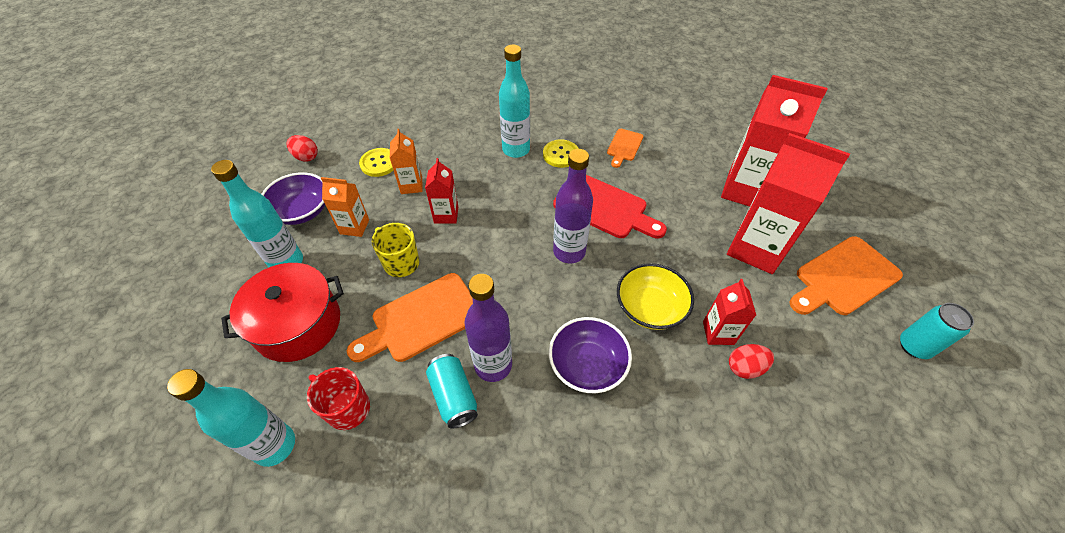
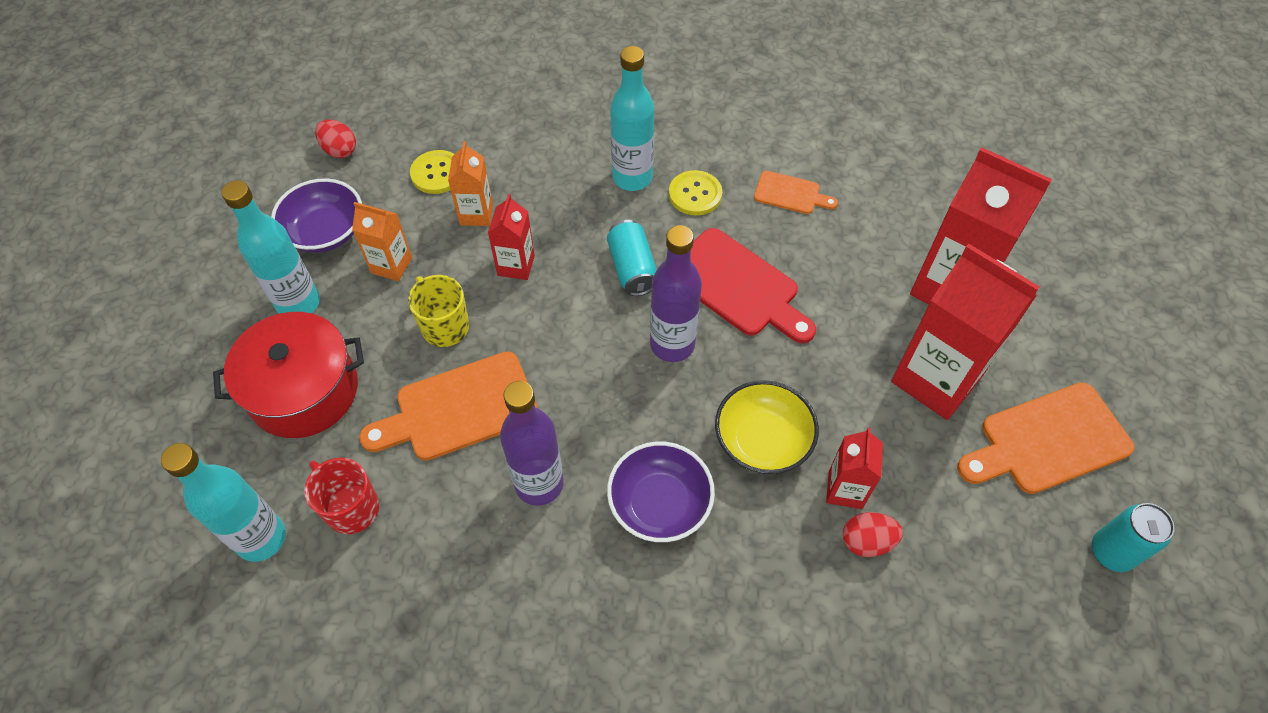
camera: 10 degrees right, 5 degrees up
(453, 396) = (482, 515): turquoise can -> turquoise can (632, 268)
(624, 146) = (790, 194): orange cutting board -> orange cutting board turned 105 degrees counterclockwise

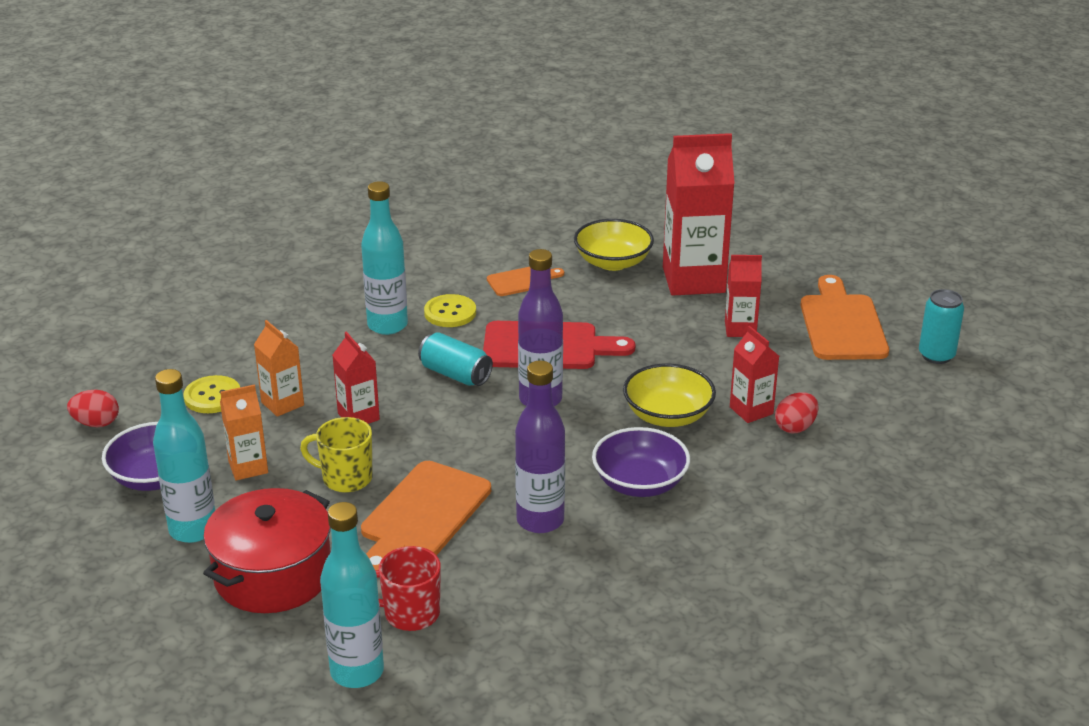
camera: 40 degrees left, 25 degrees down
(894, 220) = (613, 262): none -> yellow bowl
(936, 379) = (740, 329): red carton -> red carton, size x0.51
(1048, 441) = (842, 324): orange cutting board -> orange cutting board turned 150 degrees clockwise

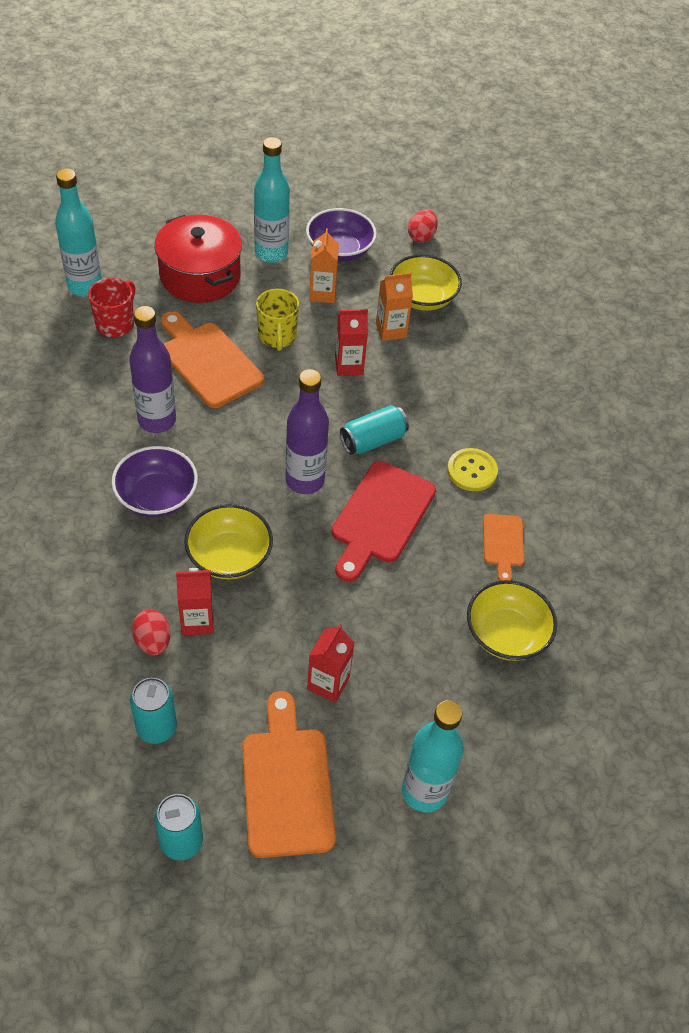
camera: 110 degrees right, 20 degrees up
(212, 396) = (422, 297): yellow button -> yellow bowl
(345, 478) = (277, 336): yellow mug -> yellow mug turned 135 degrees clockwise
(387, 325) = (472, 423): turquoise bottle -> turquoise bottle (424, 791)
(693, 280) = (438, 689): red carton -> none
(842, 324) = (287, 784): orange cutting board -> orange cutting board turned 120 degrees counterclockwise
(867, 397) = (156, 727): none -> turquoise can

